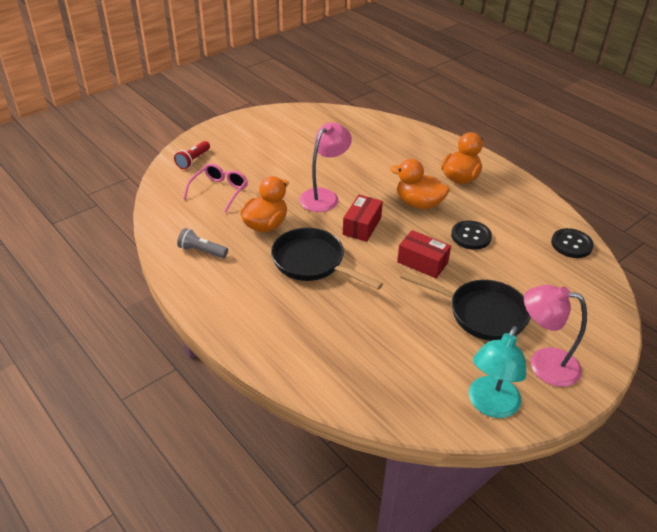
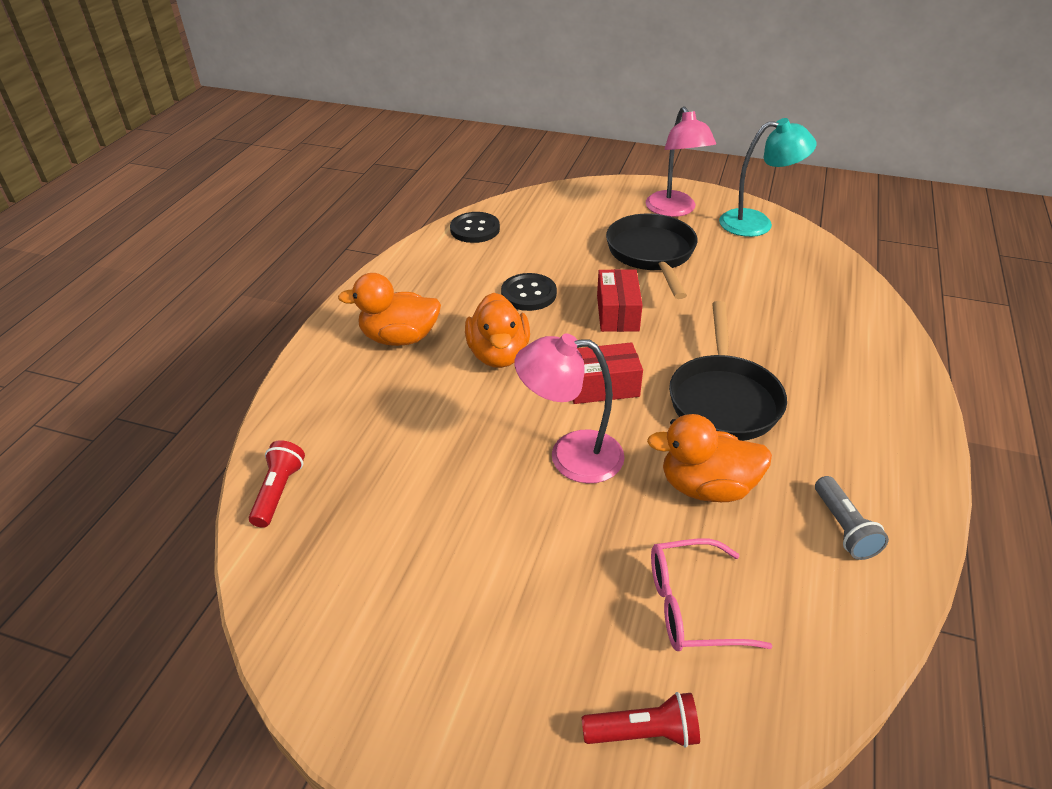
camera: 120 degrees left, 0 degrees up
(376, 123) = (279, 491): none -> red flashlight

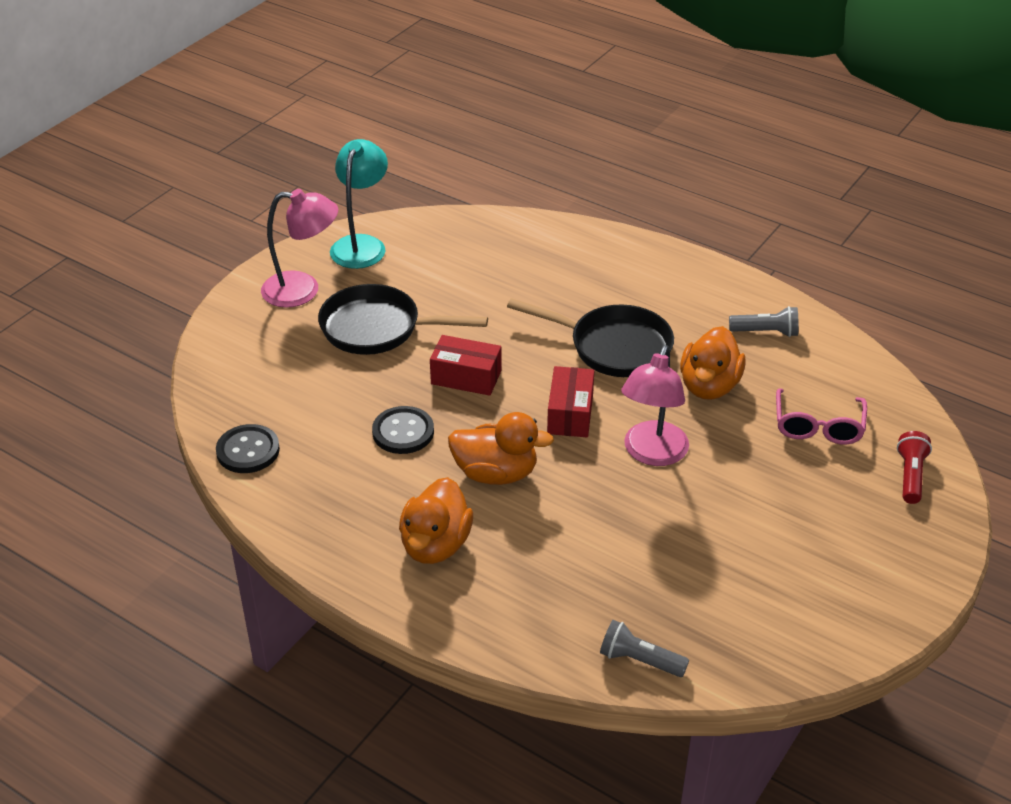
camera: 75 degrees left, 0 degrees up
(279, 491) = (639, 660): red flashlight -> grey flashlight

